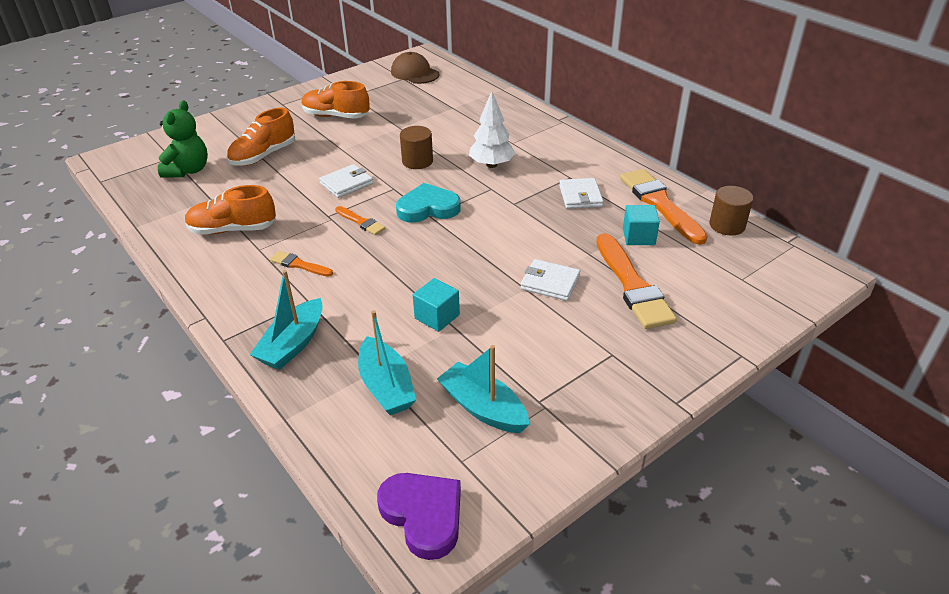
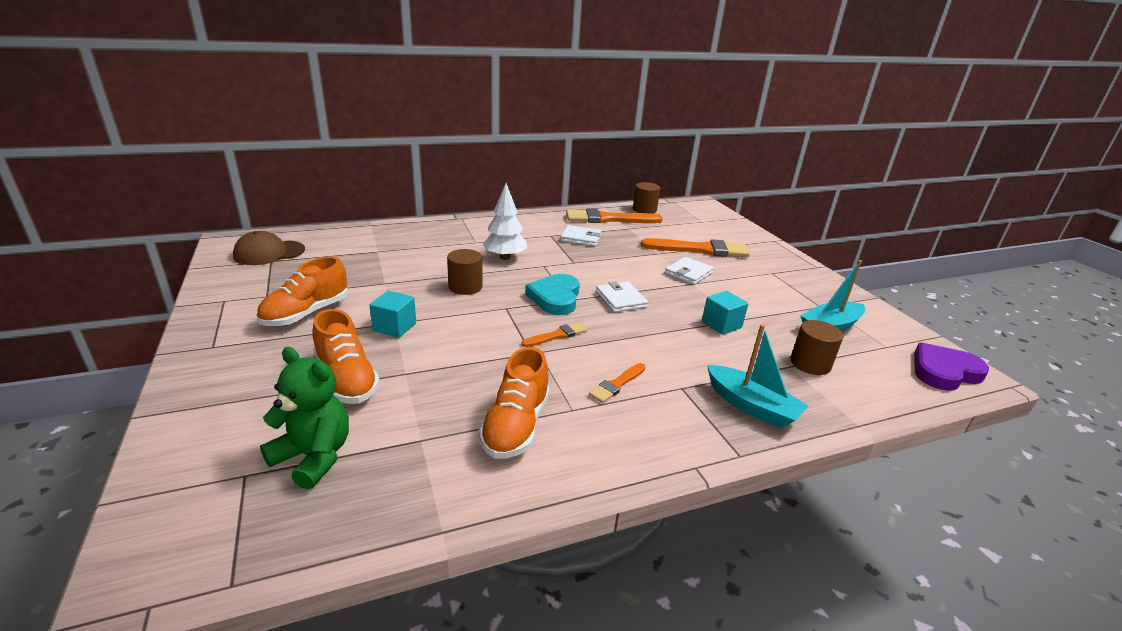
camera: 75 degrees left, 10 degrees down
(346, 183) = (474, 331): white wallet -> white wallet (620, 299)
(386, 386) = (810, 364): turquoise boat -> brown cylinder
(638, 237) = (644, 234): turquoise cube -> turquoise cube (394, 327)

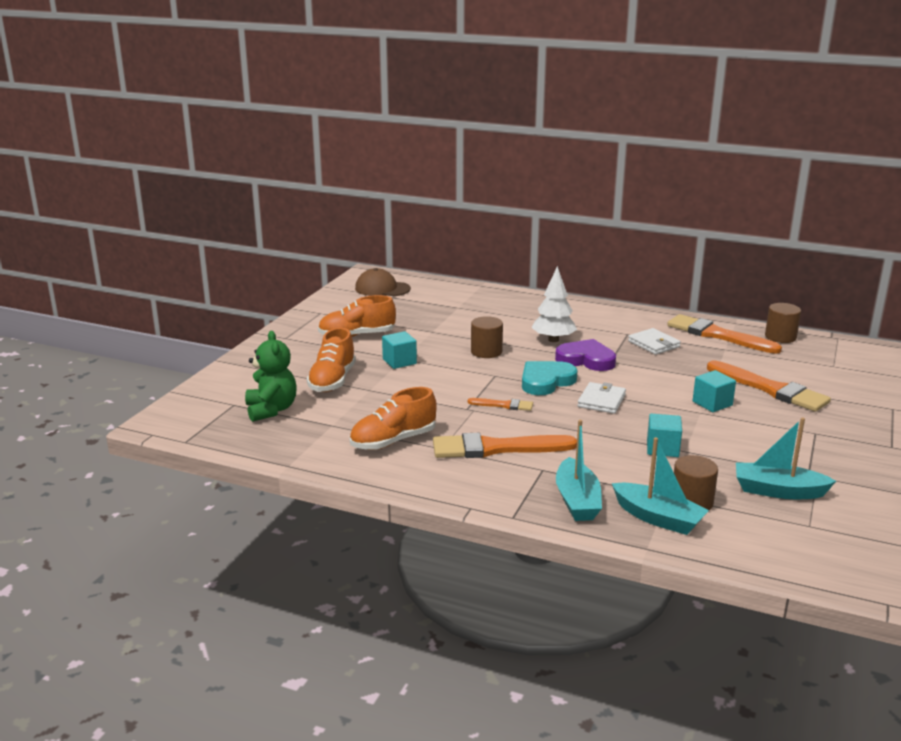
camera: 45 degrees right, 5 degrees down
(617, 384) = (496, 448): orange brush -> orange brush, size x2.03
(688, 273) = (712, 403): white wallet -> turquoise cube
(818, 391) = (658, 518): none -> turquoise boat
(944, 371) = (831, 564): purple heart -> purple heart (586, 359)

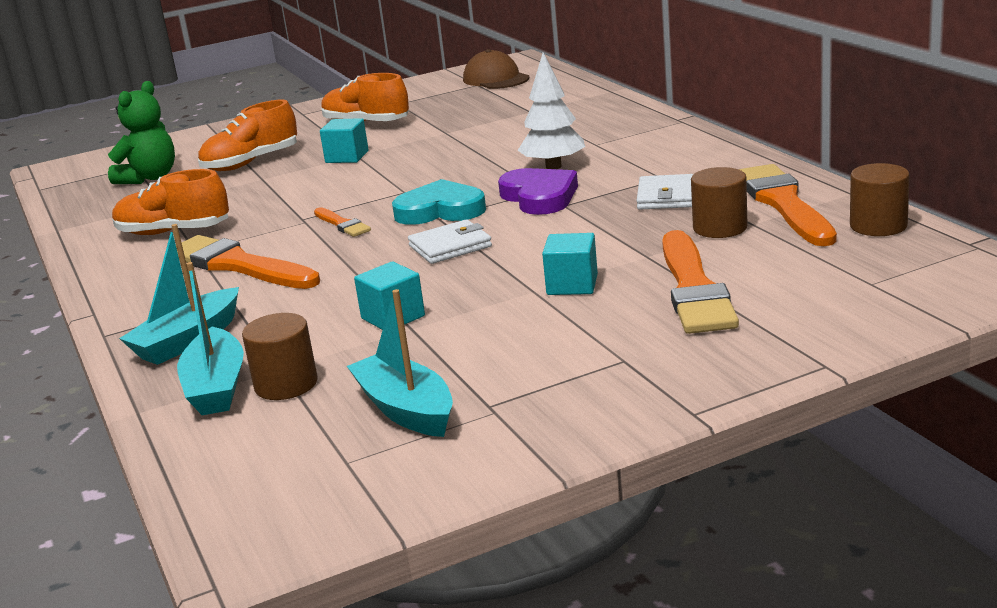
camera: 45 degrees right, 0 degrees up
(486, 352) = (451, 165): brown cylinder -> brown cylinder (720, 228)

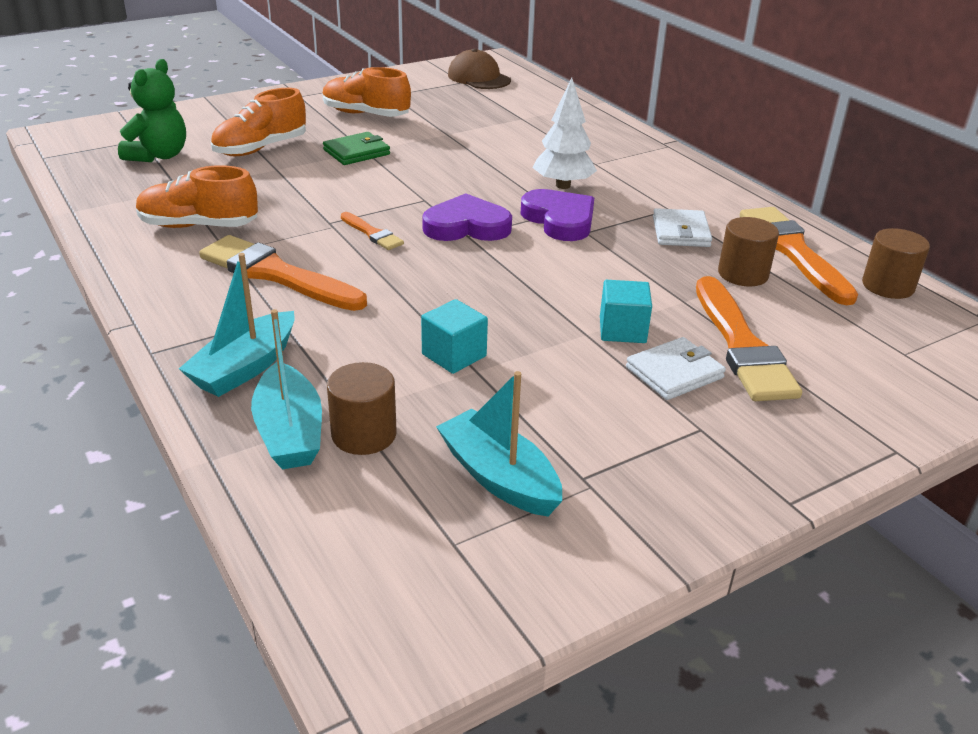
camera: 10 degrees left, 10 degrees up
(347, 157) = (356, 152): turquoise cube -> green wallet
(440, 210) = (467, 226): turquoise heart -> purple heart
(450, 246) = (488, 271): white wallet -> white wallet (674, 373)

